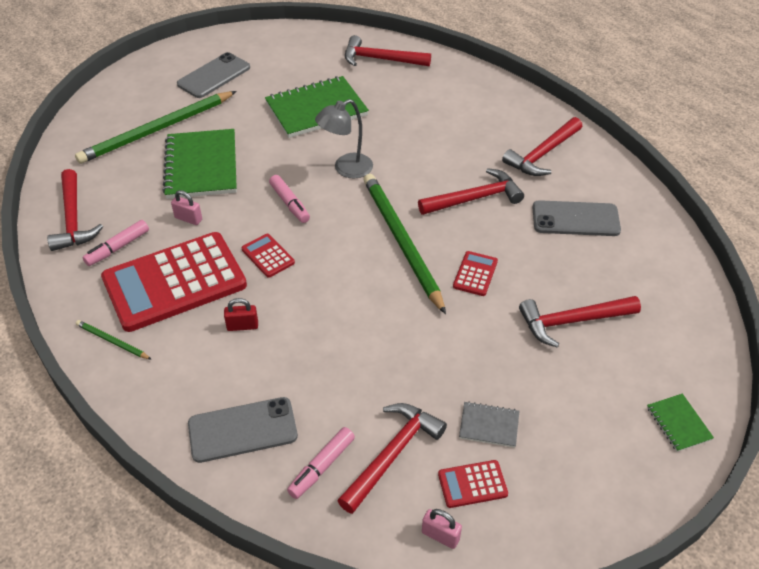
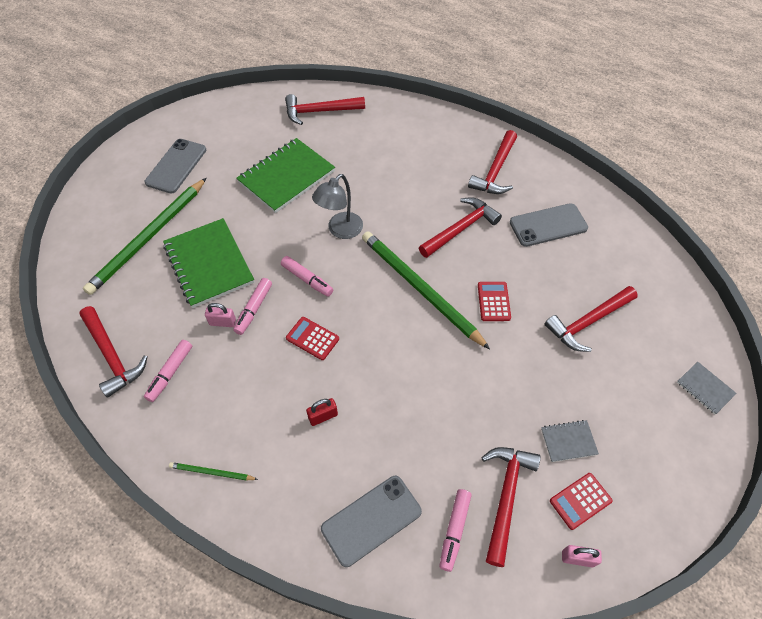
camera: 20 degrees left, 10 degrees up
(174, 282) = (241, 392): red calculator -> none
(224, 215) = (254, 309): none -> pink marker
(678, 423) = (705, 388): green notebook -> grey notebook

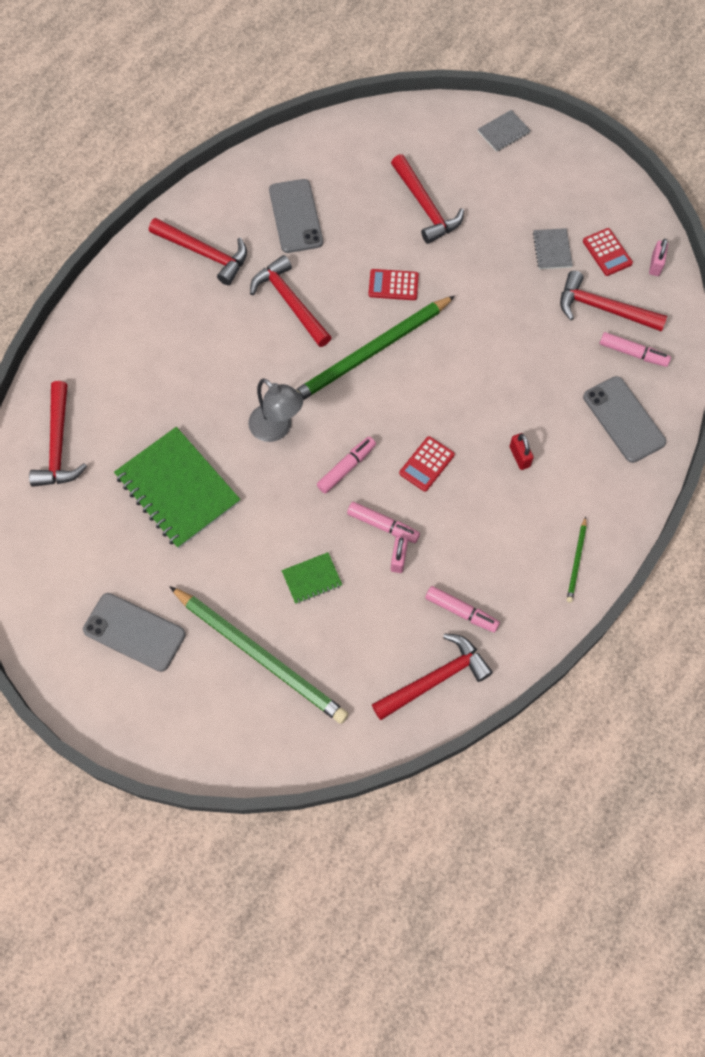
camera: 85 degrees left, 10 degrees up
(209, 264) = (312, 579): green notebook -> green notebook, size x0.47

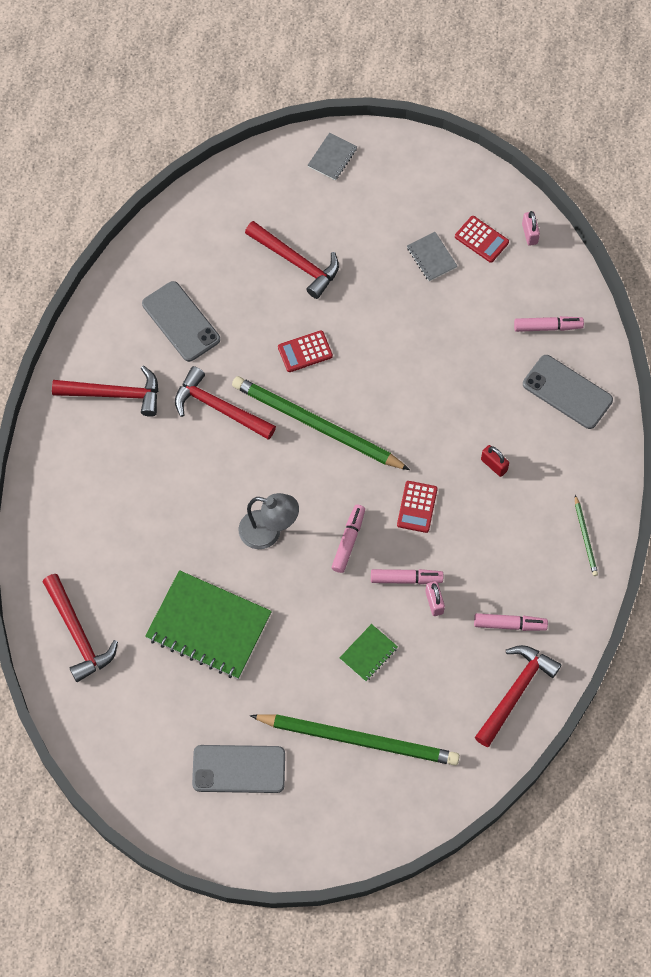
camera: 25 degrees left, 0 degrees up
(370, 353) = (316, 425): green pencil -> green pencil turned 90 degrees clockwise
(603, 309) = (503, 295): red hammer -> none

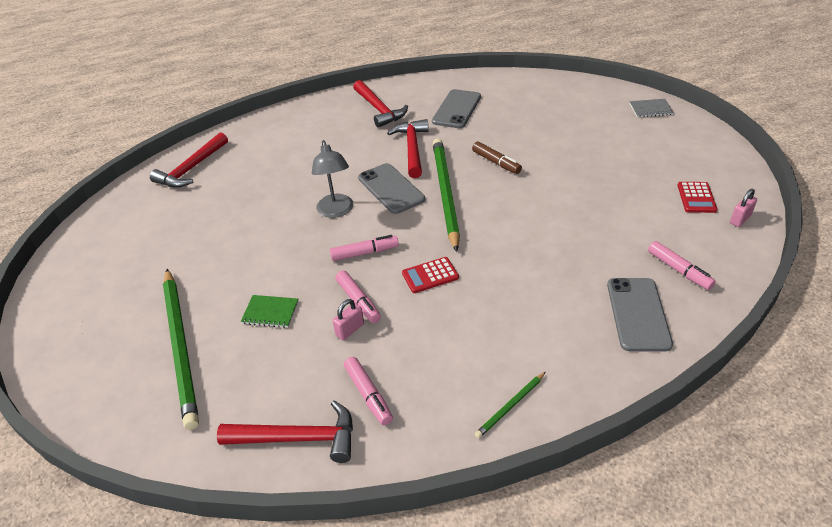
camera: 60 degrees right, 25 degrees down
(208, 626) = (236, 218): green notebook -> none
(239, 769) = (118, 288): grey phone -> grey phone (391, 188)
(296, 262) = (556, 130): red hammer -> none
(305, 351) = (496, 162): red calculator -> brown marker
(431, 257) = (645, 182): grey notebook -> none
(494, 465) = (515, 302): red padlock -> none

